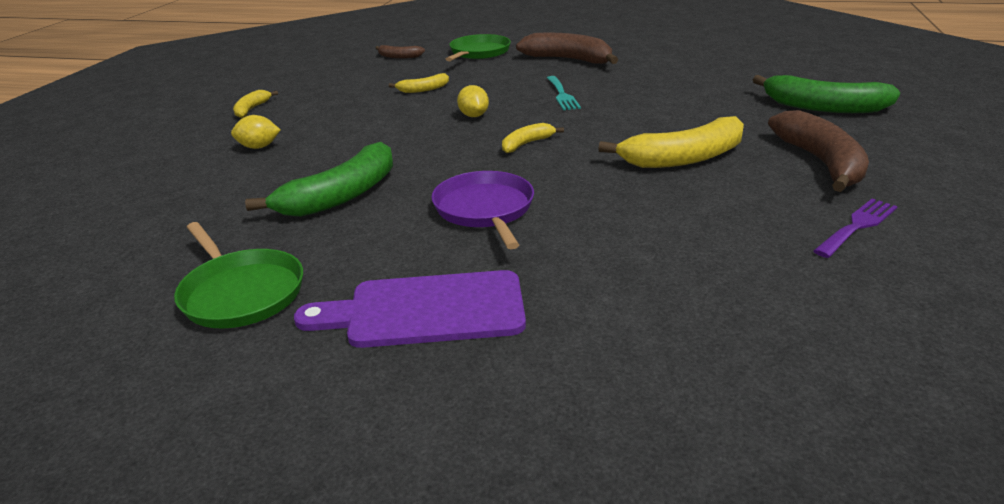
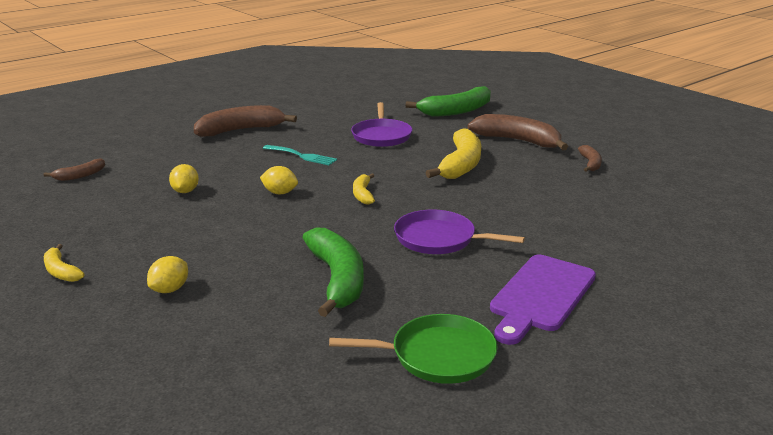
camera: 55 degrees left, 5 degrees down
(423, 89) = (185, 191): yellow banana -> yellow lemon
(478, 53) = (150, 148): green pan -> none
(674, 103) = (381, 136): none -> purple pan
(857, 226) = (590, 163): purple fork -> brown banana

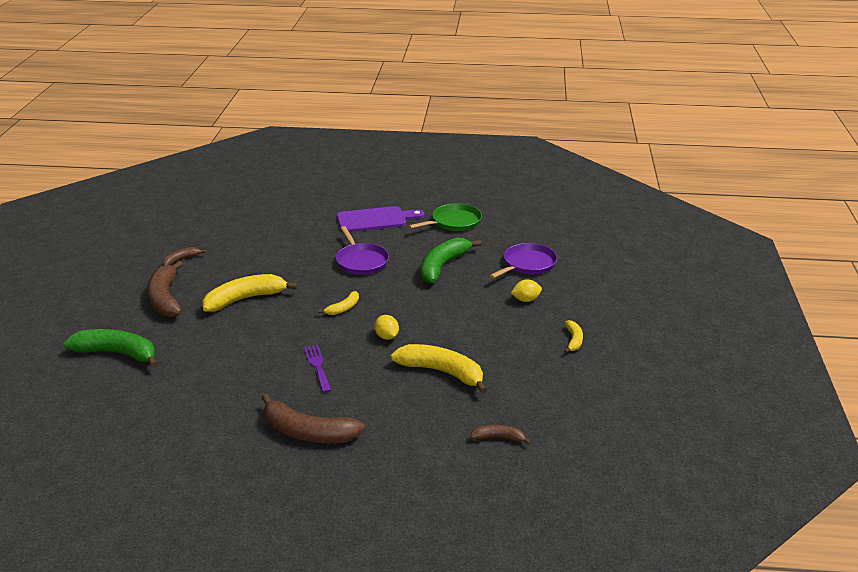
camera: 135 degrees left, 5 degrees up
(185, 191) = (442, 372): yellow lemon -> yellow banana
(302, 156) = (317, 366): turquoise fork -> purple fork
(381, 136) = (228, 356): purple pan -> purple pan (527, 264)
(437, 355) = (454, 222): green pan -> green pan turned 105 degrees clockwise

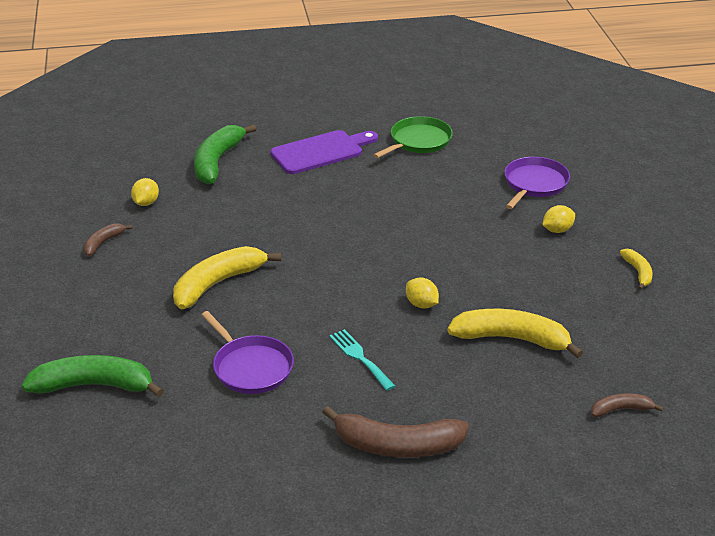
camera: 15 degrees left, 5 degrees up
(165, 298) = (113, 299): brown banana -> none
(227, 237) = (146, 203): none -> yellow lemon
(317, 366) = (360, 357): purple fork -> turquoise fork
(343, 308) = (348, 276): yellow banana -> none
(361, 261) = (335, 210): purple pan -> purple pan (251, 367)
(443, 266) = (437, 201): green banana -> green banana (217, 161)

